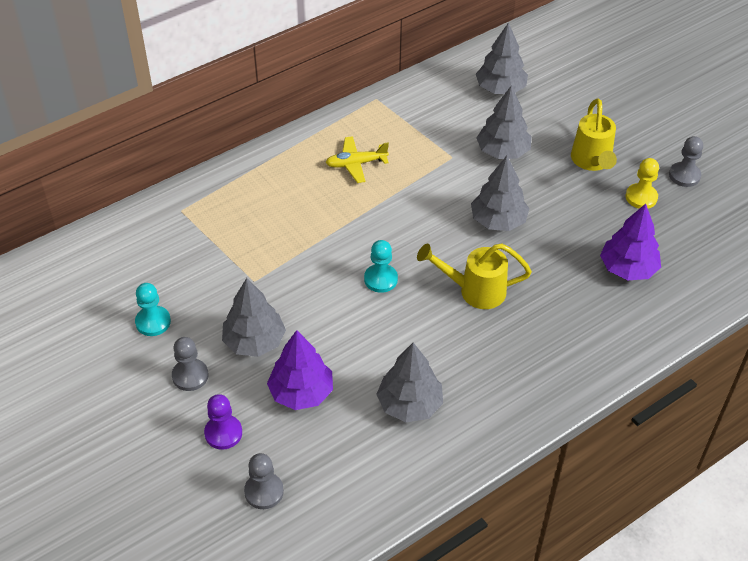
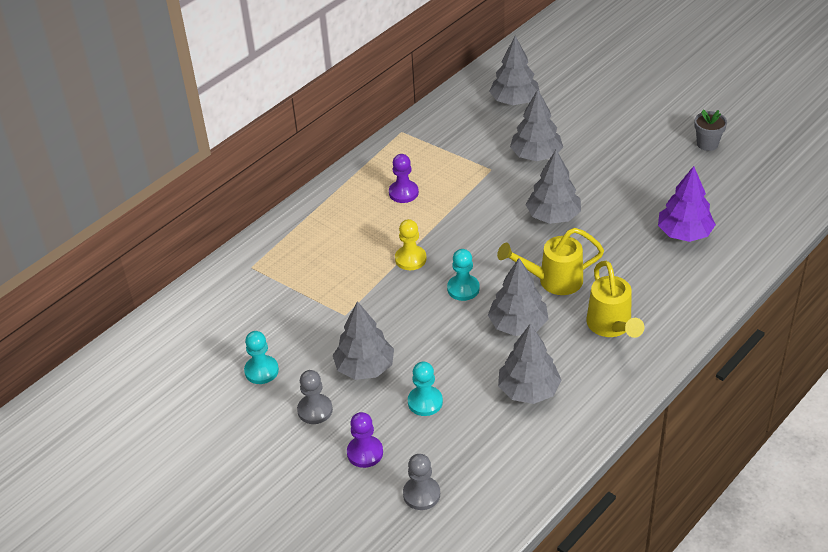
camera: 10 degrees left, 5 degrees down
(301, 393) = (425, 402): purple tree -> turquoise pawn
(356, 164) = (403, 193): yellow plane -> purple pawn
(423, 331) = (518, 325): none -> grey tree
(592, 162) = (620, 149): yellow watering can -> yellow watering can (611, 327)
(641, 197) = (675, 170): yellow pawn -> yellow pawn (410, 259)
(684, 175) = (707, 144): grey pawn -> grey flower pot

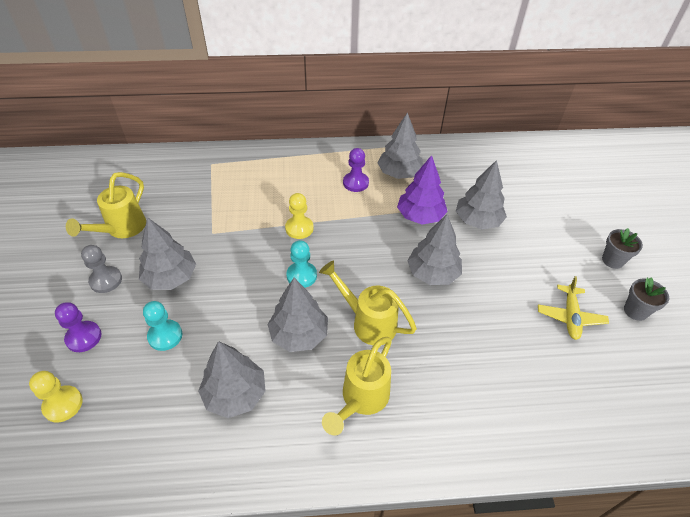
camera: 40 degrees right, 5 degrees up
(261, 371) = (121, 229): turquoise pawn -> yellow watering can
(421, 494) = (63, 404): grey pawn -> yellow pawn
(514, 101) = (510, 174): grey tree -> grey tree (399, 173)
(658, 119) = (612, 260): none -> grey flower pot
(673, 177) = (570, 316): none -> yellow plane
(684, 233) = (522, 371): purple tree -> purple tree (420, 216)

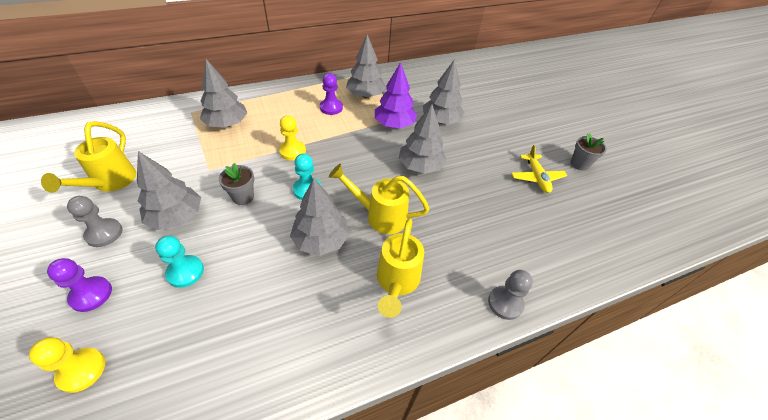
camera: 20 degrees left, 0 degrees up
(235, 394) = (275, 308): grey tree -> grey tree (227, 124)
(471, 454) = (505, 303): none -> grey pawn
(612, 260) = (549, 132): grey flower pot -> grey flower pot (243, 197)

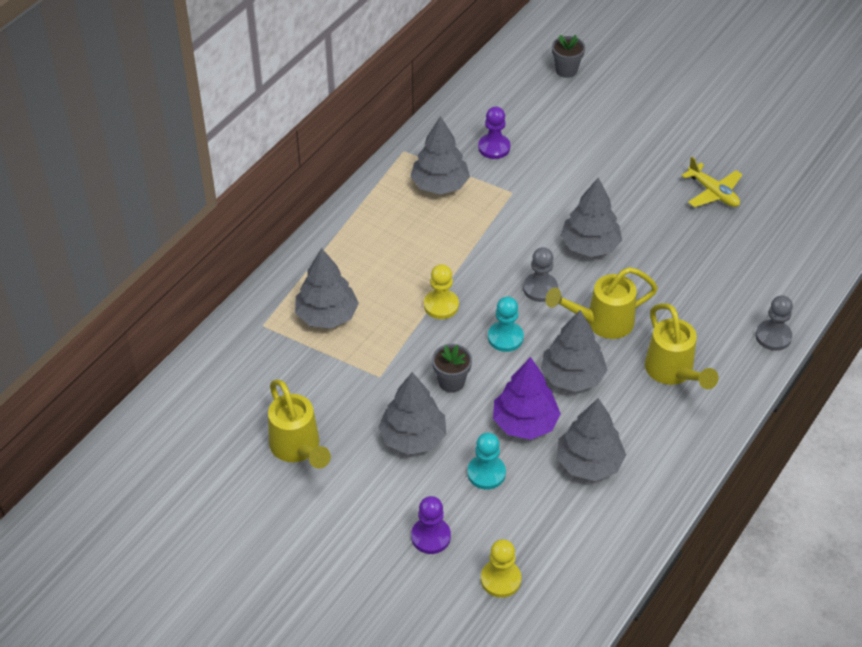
camera: 30 degrees left, 0 degrees up
(104, 233) = (366, 491): grey pawn -> grey pawn (540, 288)
(331, 108) = (419, 226): purple pawn -> purple pawn (494, 147)
(394, 124) = (513, 208): purple tree -> purple tree (525, 423)
(441, 120) = (559, 173): grey tree -> grey tree (589, 463)
(579, 164) = (743, 151): grey flower pot -> grey flower pot (566, 70)

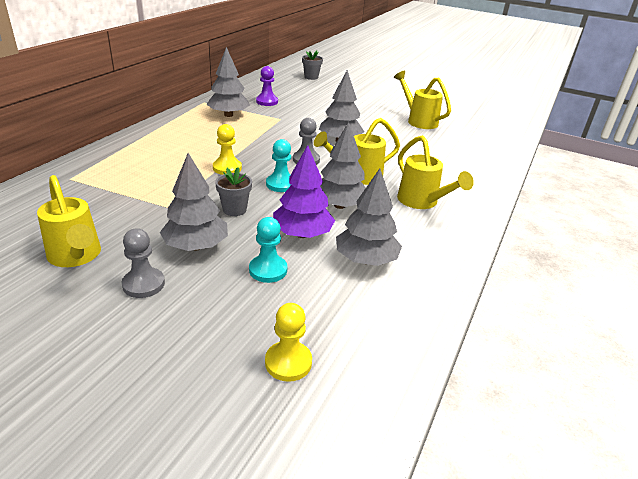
camera: 10 degrees left, 15 degrees down
(327, 315) = (129, 173): grey tree -> none
(431, 536) = (208, 325): purple pawn -> none
(713, 193) = (418, 120): yellow plane -> yellow watering can
(773, 336) = (490, 183): grey pawn -> grey pawn (143, 284)

